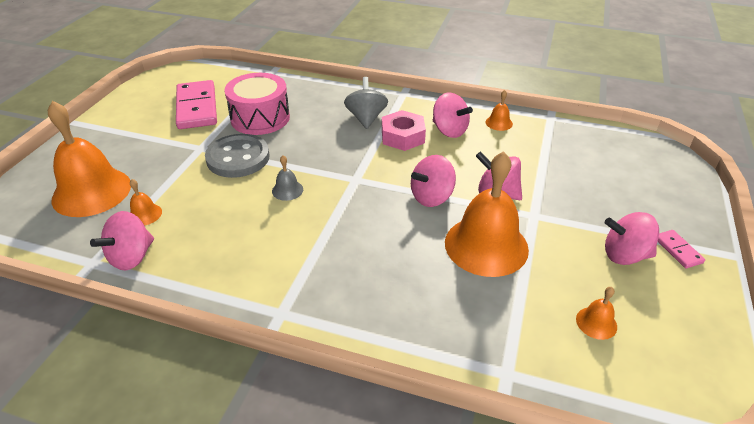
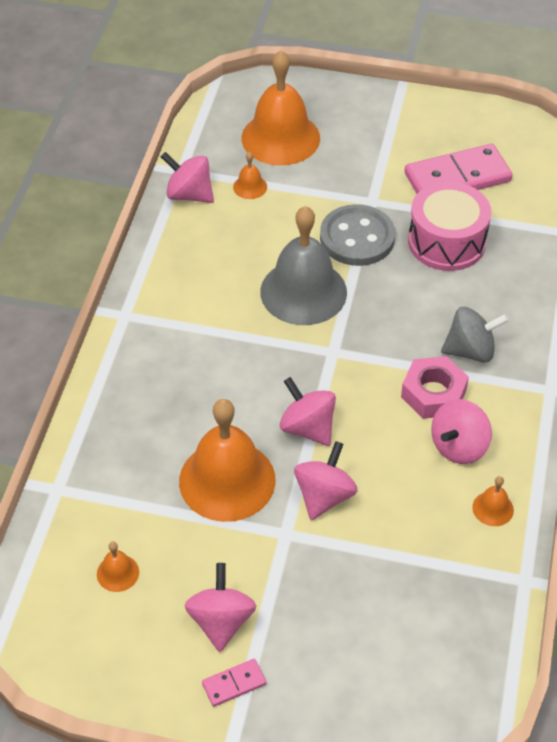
camera: 85 degrees right, 10 degrees up
(287, 190) = (303, 292): grey bell -> grey bell, size x2.38

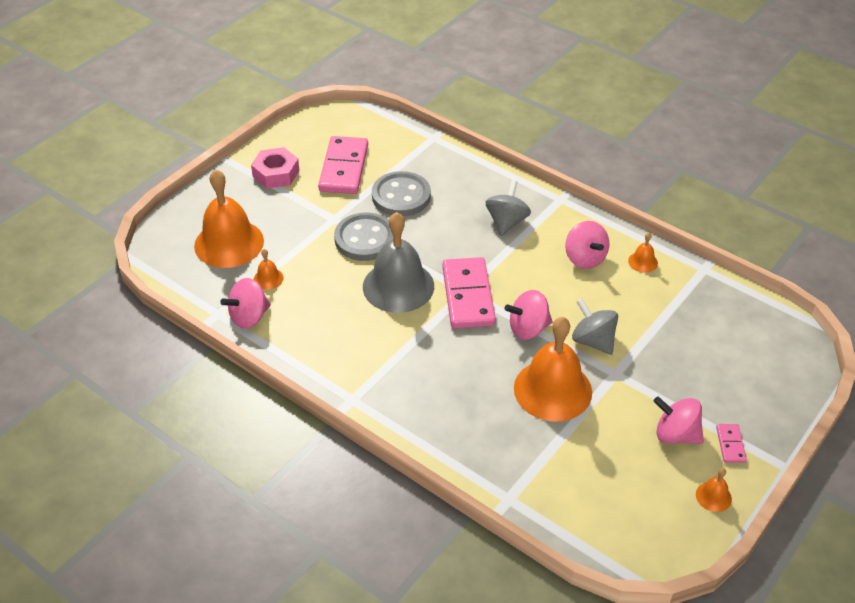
camera: 65 degrees left, 5 degrees down
(118, 573) = (608, 483): orange bell -> orange bell (713, 496)
(324, 496) = (593, 341): pink spinning top -> grey spinning top
(326, 356) = (467, 296): none -> pink domino
(433, 393) = (533, 254): pink nut -> pink nut (276, 173)
(446, 242) = (401, 196): pink drum -> grey button

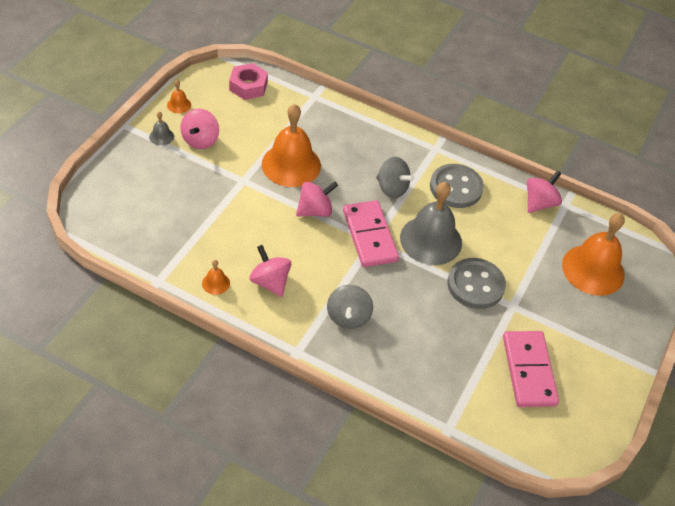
camera: 165 degrees right, 5 degrees up
(268, 278) = (541, 238): orange bell -> none
(276, 173) = (593, 356): pink nut -> pink nut (248, 86)
(401, 196) = (458, 339): grey button -> grey button (456, 187)
(593, 341) = (261, 204): grey spinning top -> grey spinning top (392, 188)
(675, 434) = (200, 140): pink spinning top -> pink spinning top turned 90 degrees clockwise
(730, 444) = (161, 136): pink domino -> grey bell

